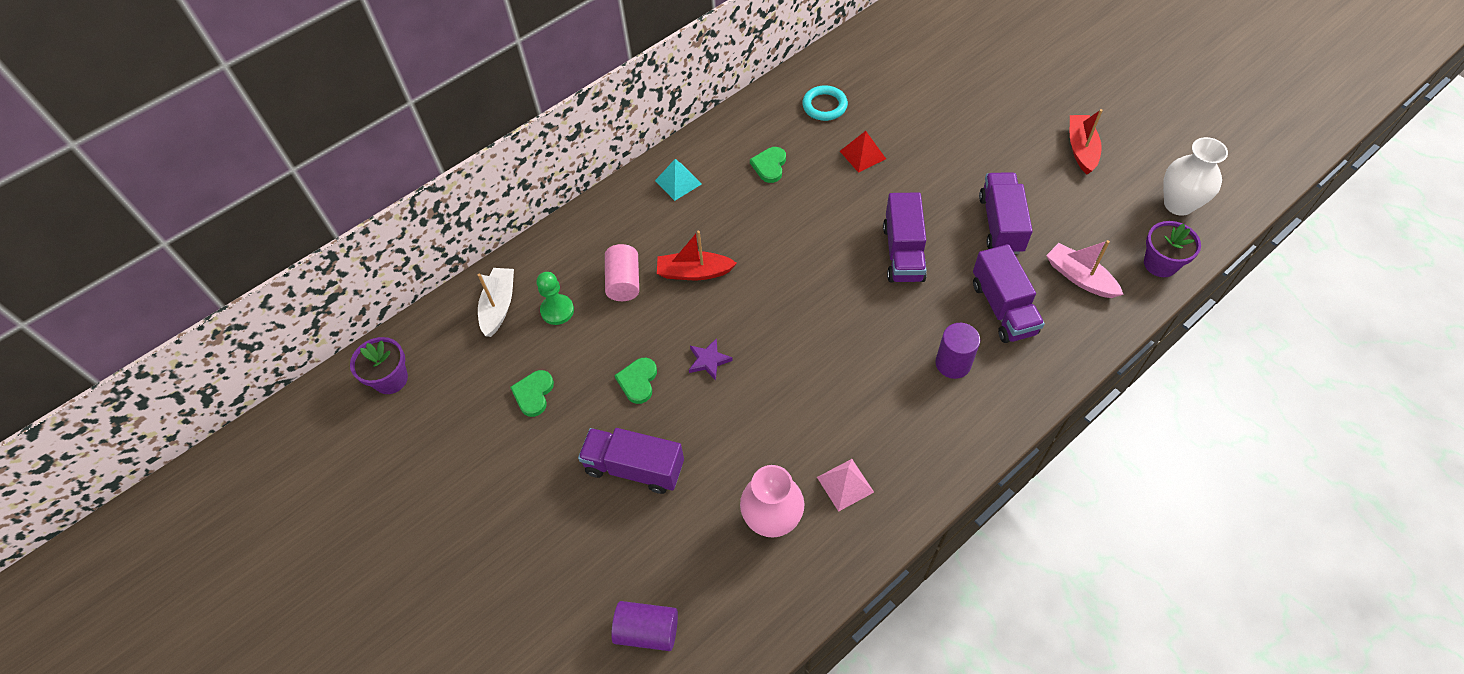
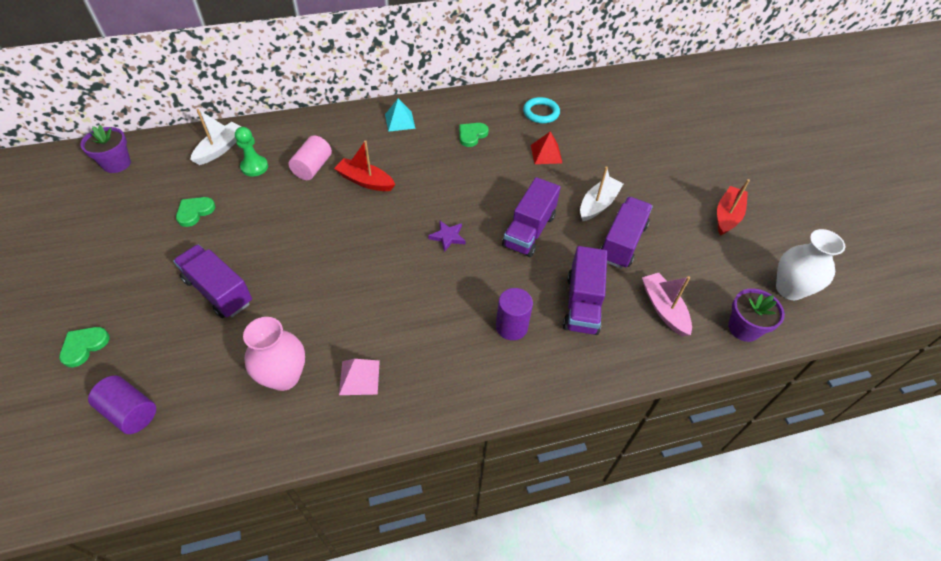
camera: 20 degrees right, 5 degrees down
(638, 381) = (269, 234): green heart -> green heart (84, 346)
(709, 360) = (329, 242): purple star -> purple star (448, 237)
(951, 191) = (598, 204): none -> white boat

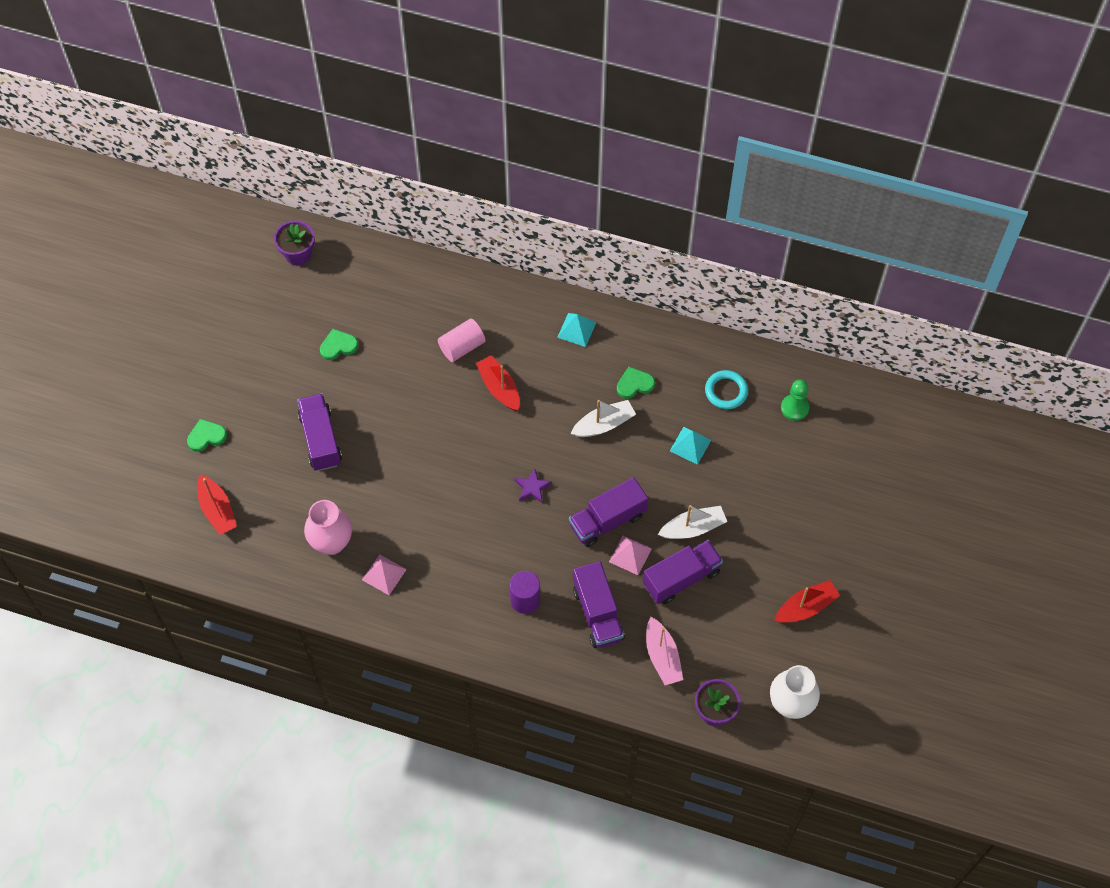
camera: 35 degrees right, 10 degrees up
(130, 411) = (217, 510): purple cylinder -> red boat
(220, 149) = (393, 281): white boat -> white boat (604, 424)
(254, 167) = (412, 319): green pawn -> green pawn (794, 408)
(546, 154) = (690, 445): red pyramid -> turquoise pyramid
(568, 246) = (630, 555): none -> pink pyramid
(582, 304) = (598, 613): purple truck -> purple truck turned 60 degrees counterclockwise
(663, 308) = (662, 657): pink boat -> pink boat turned 150 degrees clockwise

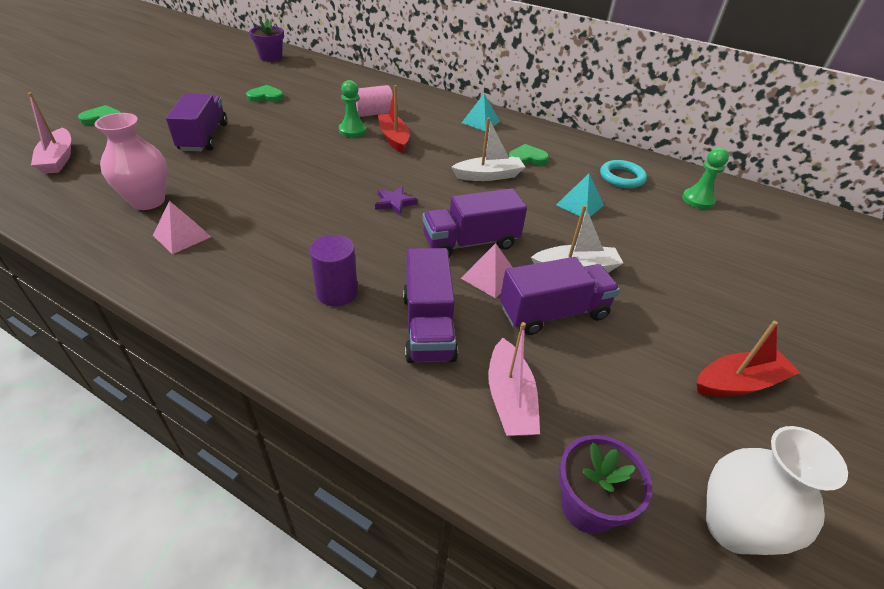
camera: 10 degrees right, 20 degrees down
(217, 510) = (58, 159): red boat -> pink boat
(454, 385) = (352, 130): none -> green pawn

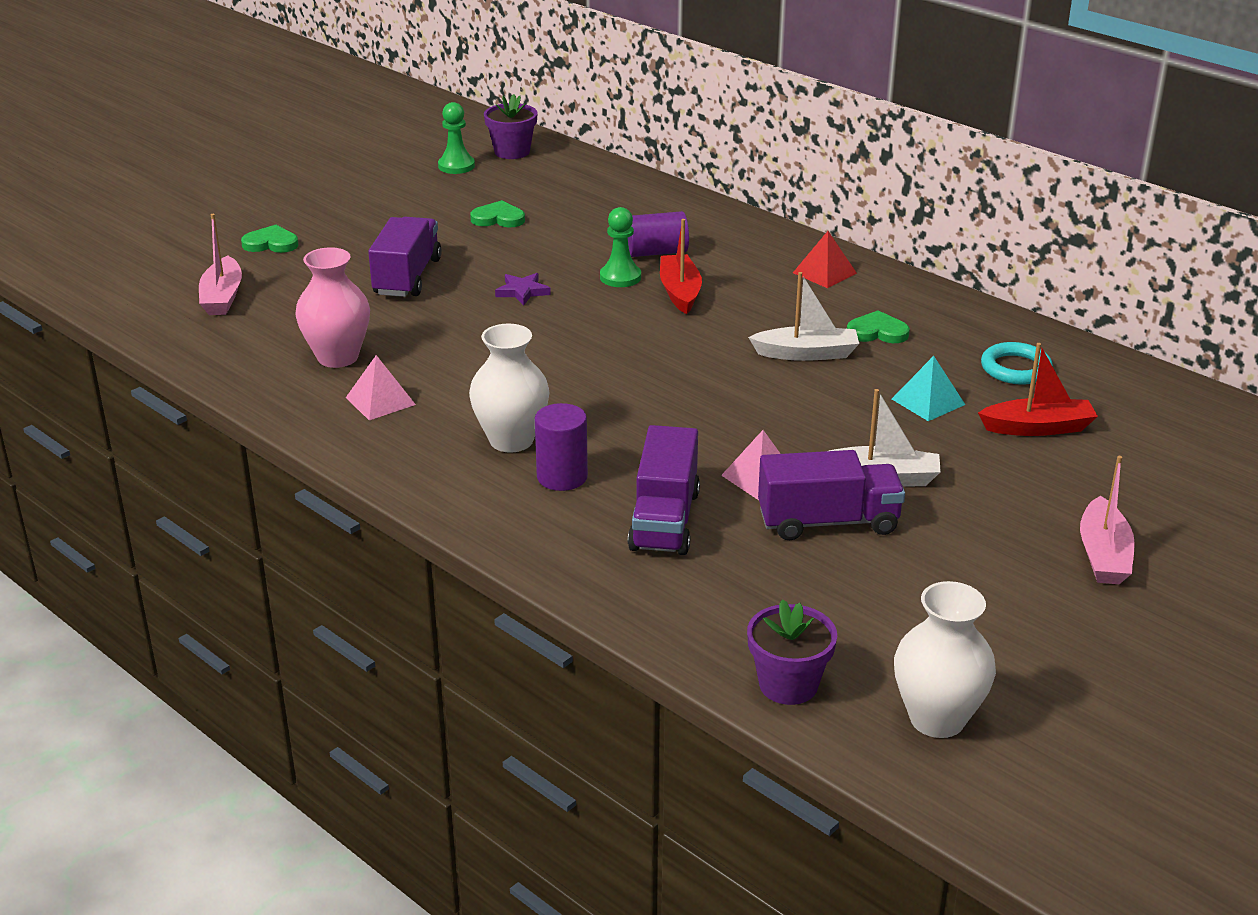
camera: 15 degrees right, 10 degrees down
(291, 262) = (511, 440): none -> white vase
(372, 113) = (656, 252): pink cylinder -> purple cylinder
(394, 203) = (658, 381): purple star -> purple star (522, 292)
(470, 242) = (748, 437): purple truck -> none
(480, 122) = (824, 273): turquoise pyramid -> red pyramid
(510, 399) = (738, 595): pink boat -> pink boat (1103, 555)
(698, 200) = (1120, 408): green pawn -> green pawn (456, 166)
(739, 383) = (1031, 611): red boat -> red boat (1038, 428)

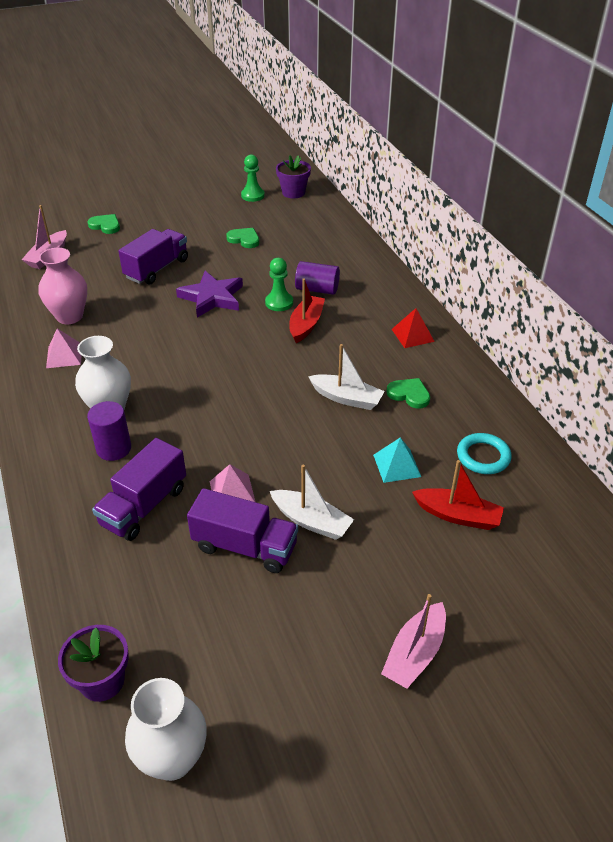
camera: 25 degrees right, 10 degrees up
(522, 292) = (212, 297): purple star -> purple star, size x1.86

